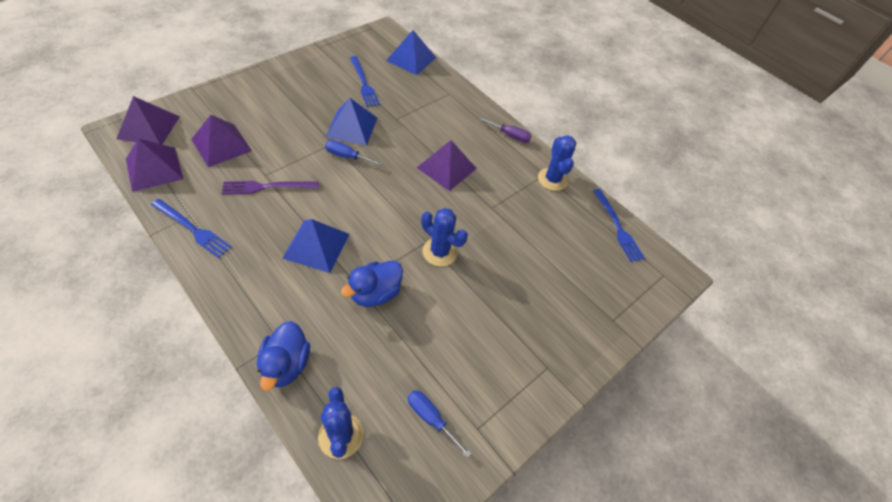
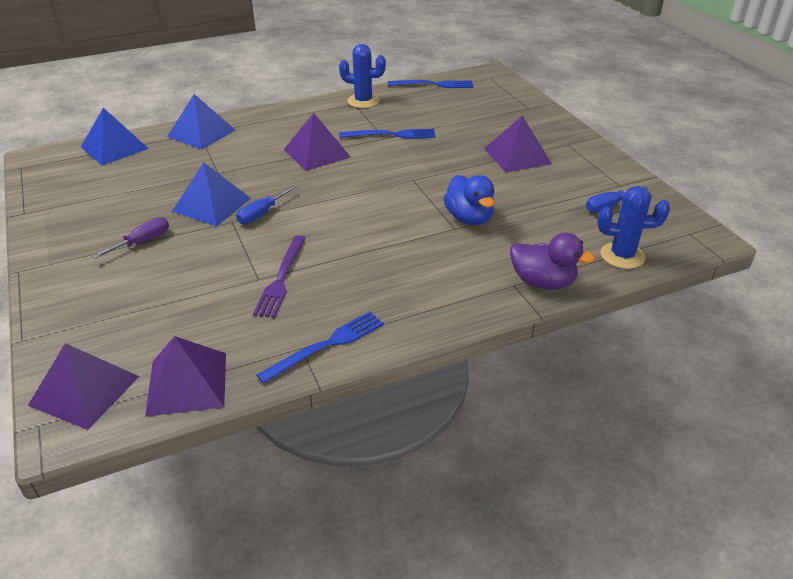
camera: 65 degrees left, 15 degrees down
(221, 145) = (176, 314): purple pyramid -> purple pyramid (517, 156)
(286, 364) = (543, 282): blue duck -> purple duck
(316, 246) = (392, 249): blue pyramid -> blue pyramid (201, 133)
(364, 83) = (134, 186): blue fork -> blue fork (391, 135)
(439, 252) = (429, 174): blue cactus -> none
(510, 136) = (290, 111): purple screwdriver -> purple screwdriver (142, 242)

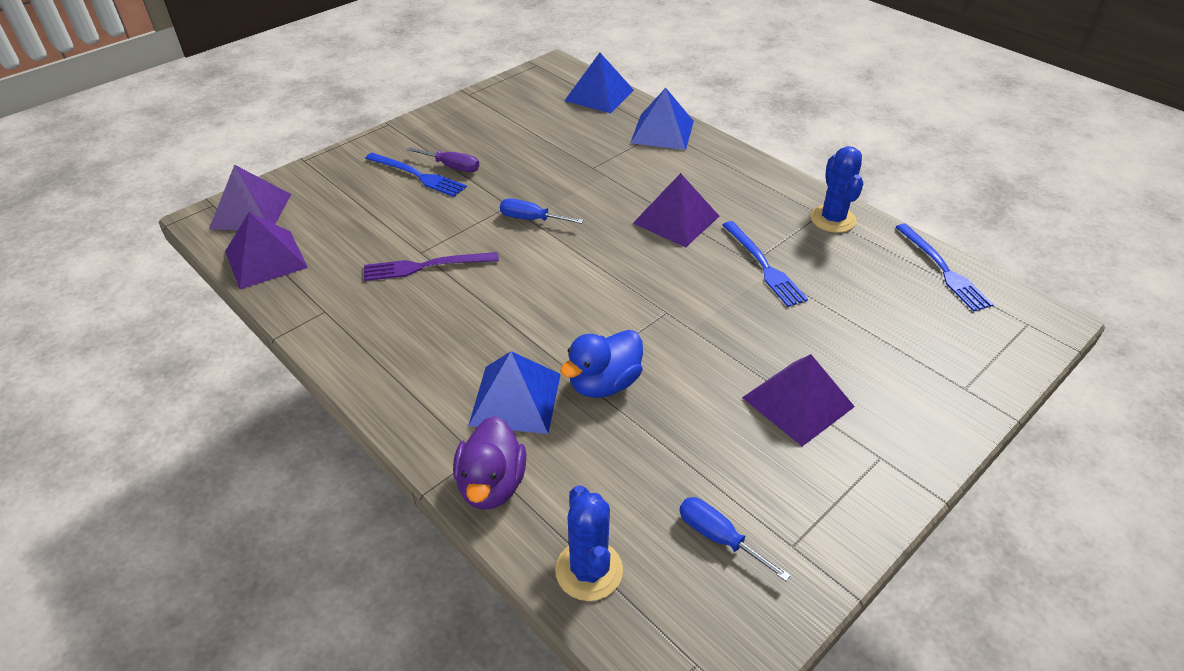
camera: 70 degrees right, 5 degrees up
(211, 204) = (531, 183): blue pyramid -> blue pyramid (515, 399)
(326, 345) = (330, 327): blue fork -> blue fork (417, 175)

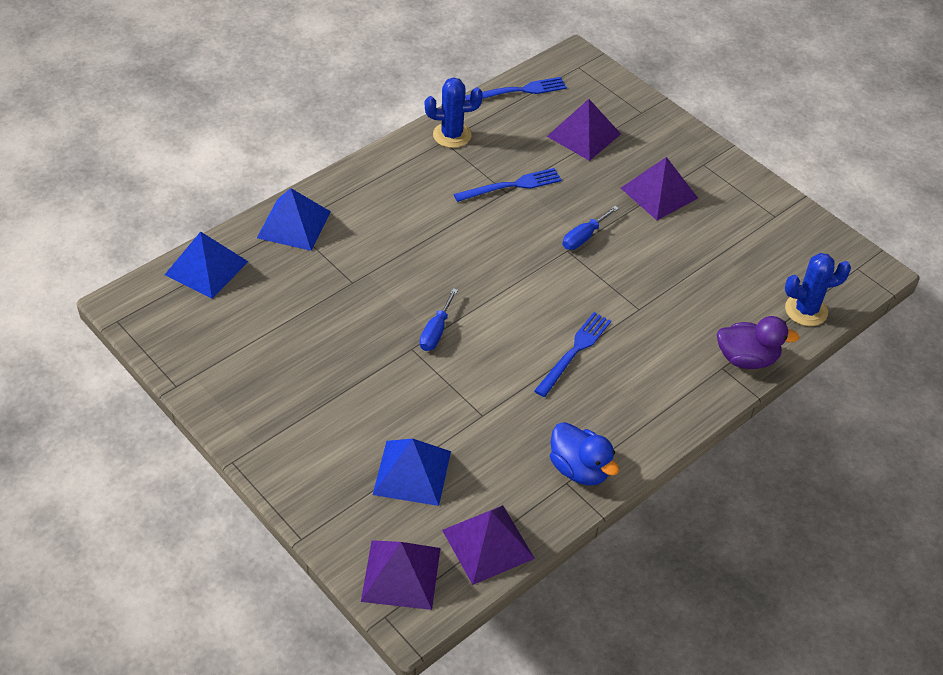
camera: 90 degrees left, 5 degrees up
(417, 175) = (349, 425): blue fork -> blue fork (574, 352)
(426, 266) = (504, 409): purple fork -> none
(452, 167) = (335, 396): purple screwdriver -> none
(515, 399) = (666, 345): blue pyramid -> blue pyramid (412, 472)
(604, 383) = (647, 293): blue duck -> blue duck (579, 469)
(676, 219) = (444, 230): purple pyramid -> purple pyramid (583, 135)
(718, 537) = (774, 247): blue screwdriver -> blue screwdriver (584, 237)

